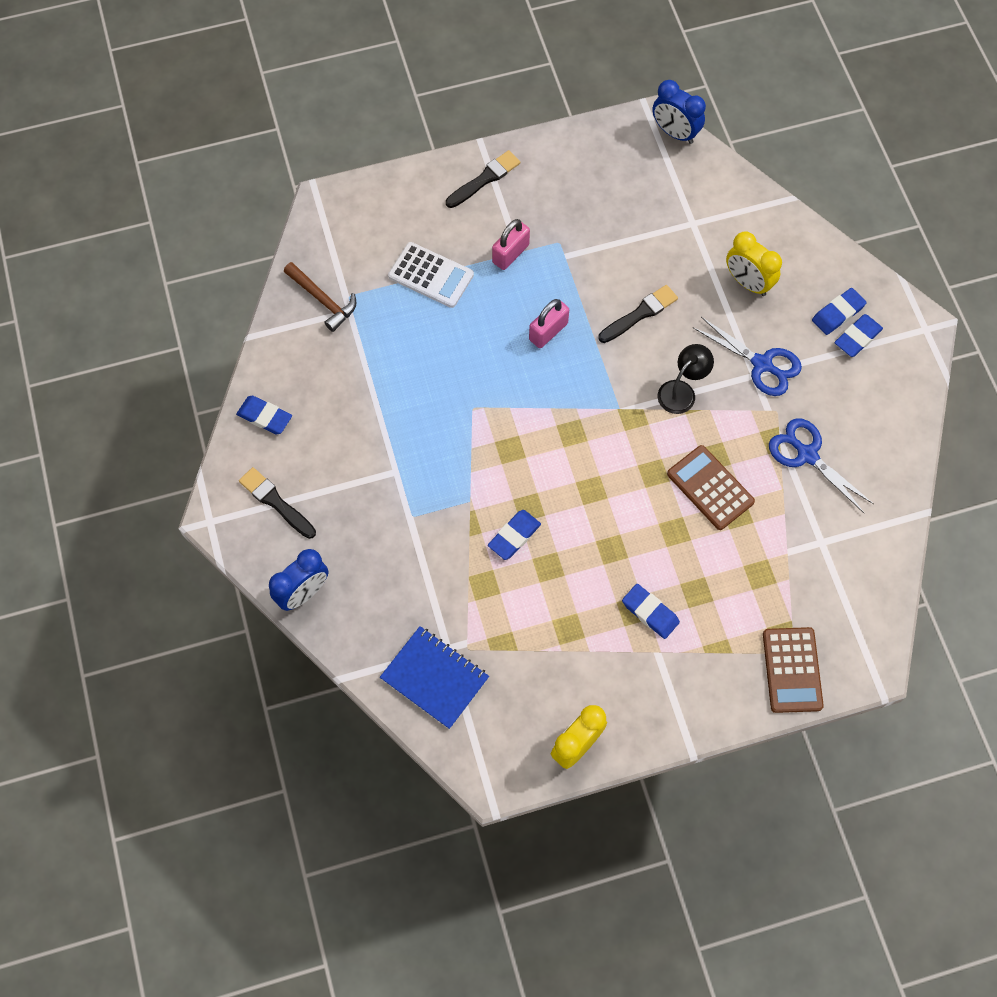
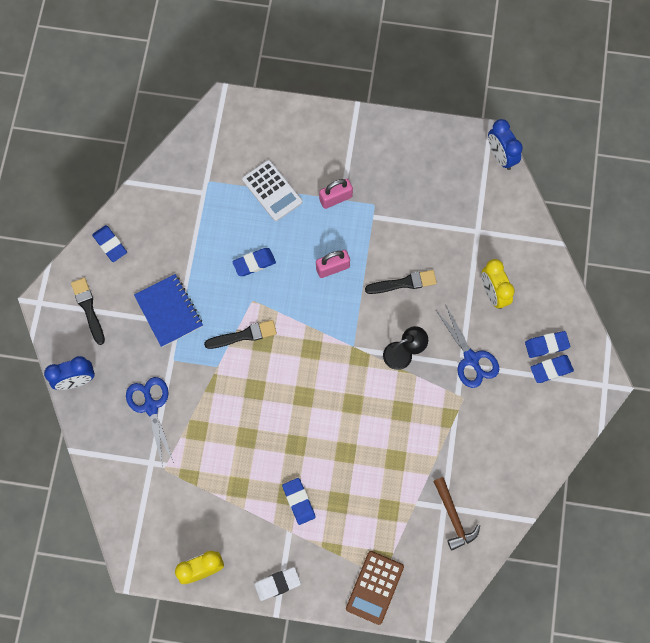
camera: 25 degrees right, 5 degrees up
(323, 300) = (189, 177): brown hammer -> brown hammer (453, 517)
(434, 678) = (132, 479): blue notebook -> blue notebook (169, 311)
(484, 179) = (345, 134): black brush -> black brush (243, 335)
(514, 536) = (234, 405): blue eraser -> blue eraser (254, 263)
(676, 719) = (277, 584): none -> white eraser
(710, 488) = (386, 432): brown calculator -> none
(807, 455) = (467, 439): blue scissors -> blue scissors (151, 406)

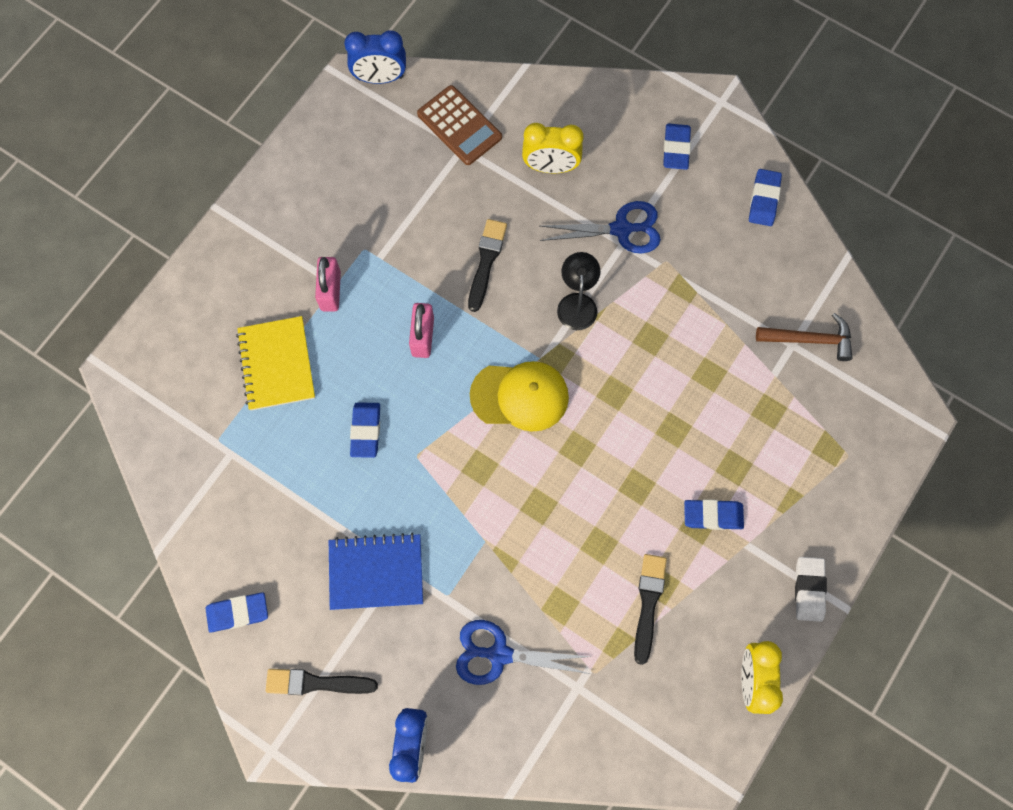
camera: 65 degrees left, 0 degrees up
(243, 335) = (458, 488): black brush -> black brush (648, 603)
(272, 191) = (277, 364): white calculator -> yellow notebook
(321, 345) = (520, 396): none -> yellow cap
(374, 587) = (859, 471): brown calculator -> brown calculator (459, 126)
(546, 345) = (644, 139): blue eraser -> blue eraser (764, 200)

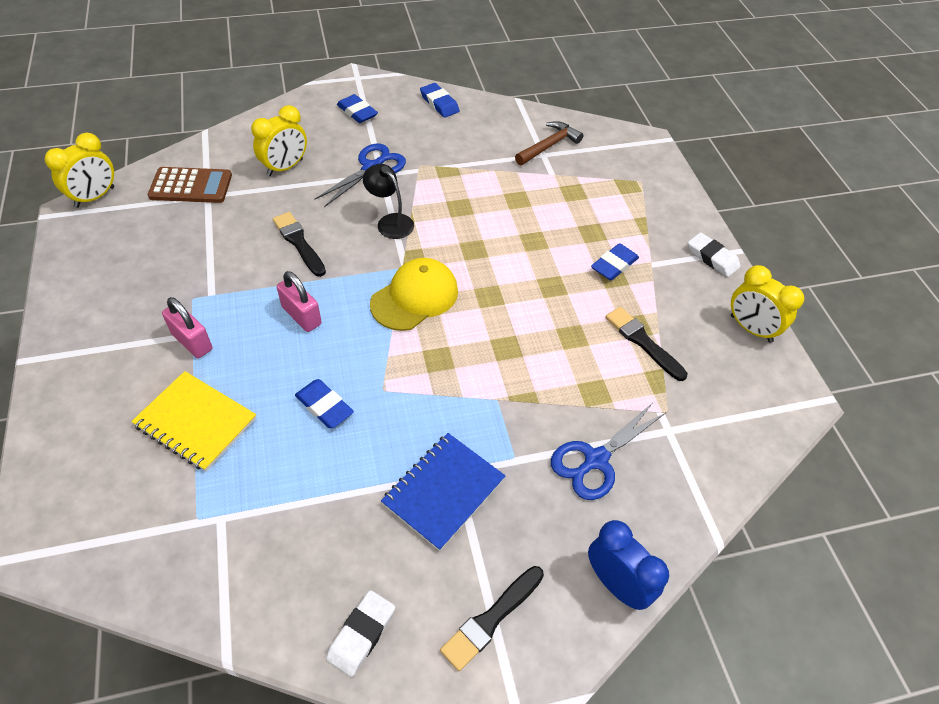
camera: 50 degrees left, 20 degrees down
(238, 613) = (361, 634): blue eraser -> white eraser
(380, 78) = (95, 197): blue clock -> yellow clock

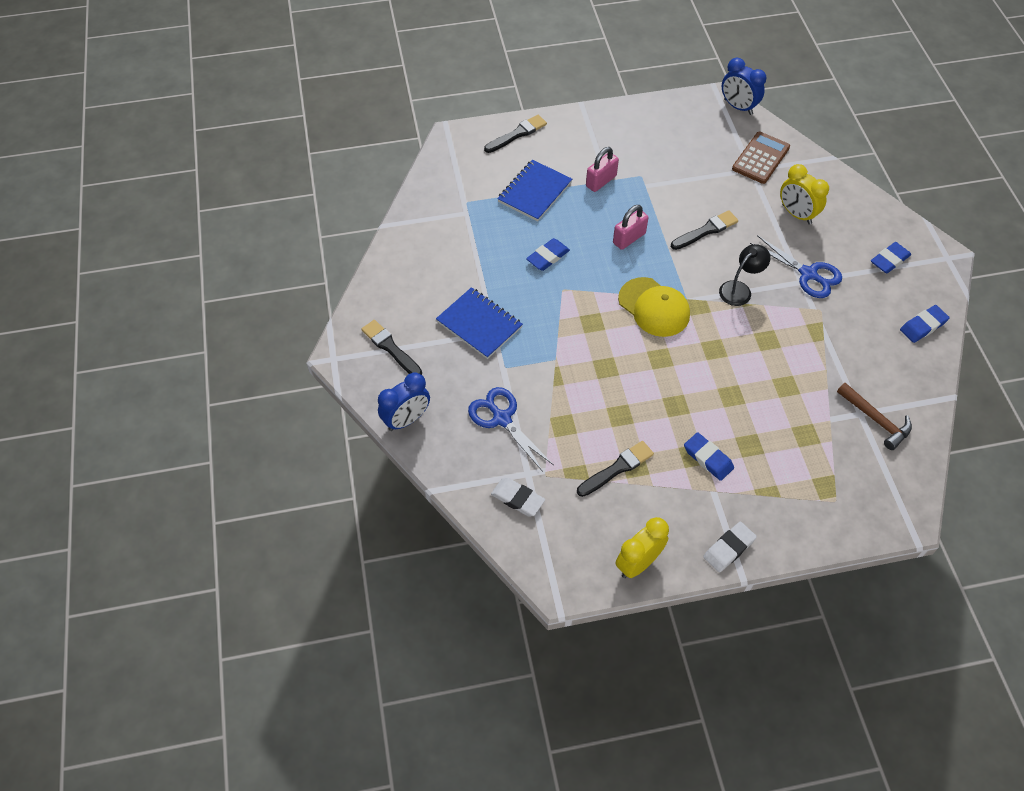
camera: 95 degrees right, 5 degrees up
(62, 446) = (517, 134): none -> black brush
(95, 197) = (738, 107): yellow clock -> blue clock
(191, 186) = (761, 158): brown calculator -> brown calculator turned 150 degrees counterclockwise
(196, 422) = (534, 192): yellow notebook -> blue notebook
(361, 634) = (388, 284): white eraser -> white eraser (517, 499)

